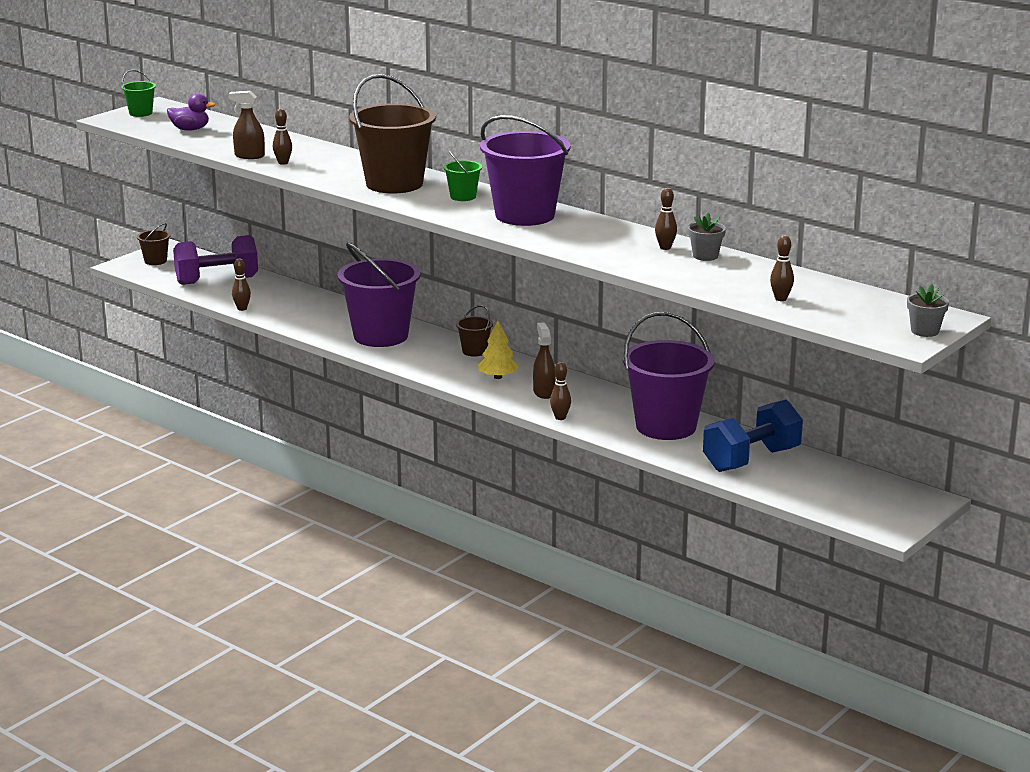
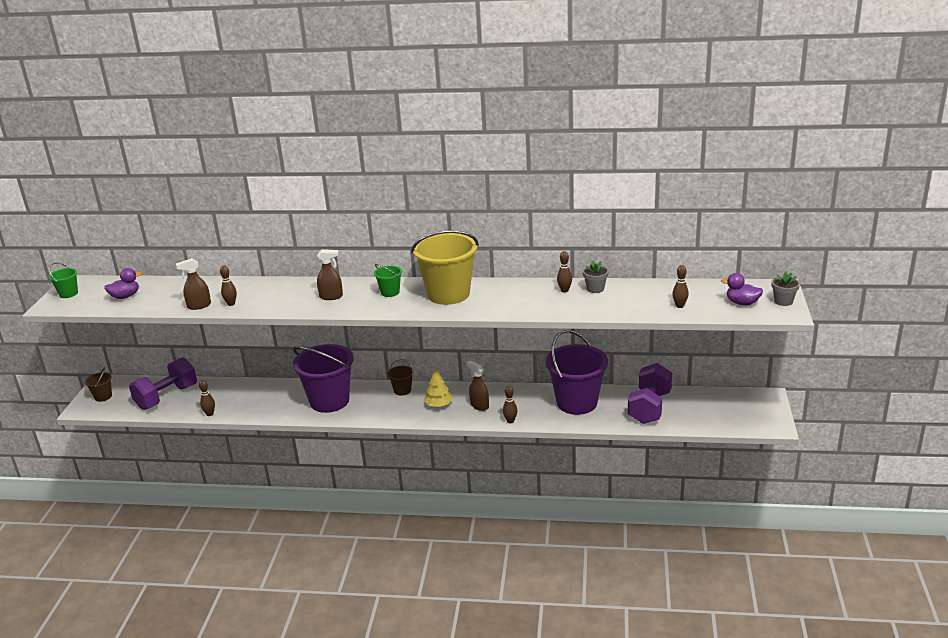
camera: 30 degrees left, 5 degrees up
(394, 184) = (331, 296): brown bucket -> brown spray bottle
(524, 215) = (448, 294): purple bucket -> yellow bucket
(751, 460) = (649, 408): blue dumbbell -> purple dumbbell
(866, 318) = (742, 303): none -> purple duck

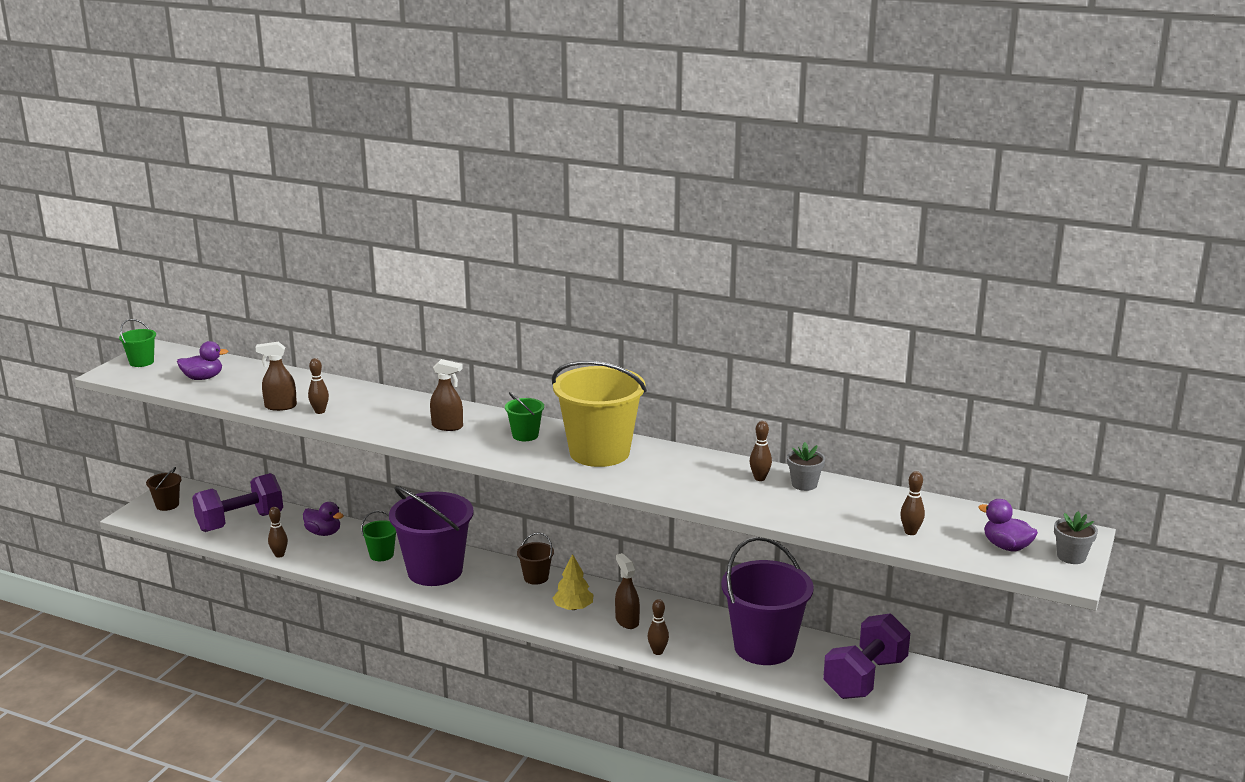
camera: 15 degrees right, 5 degrees down
(234, 392) = (323, 533): none -> purple duck
(285, 398) = (381, 555): none -> green bucket

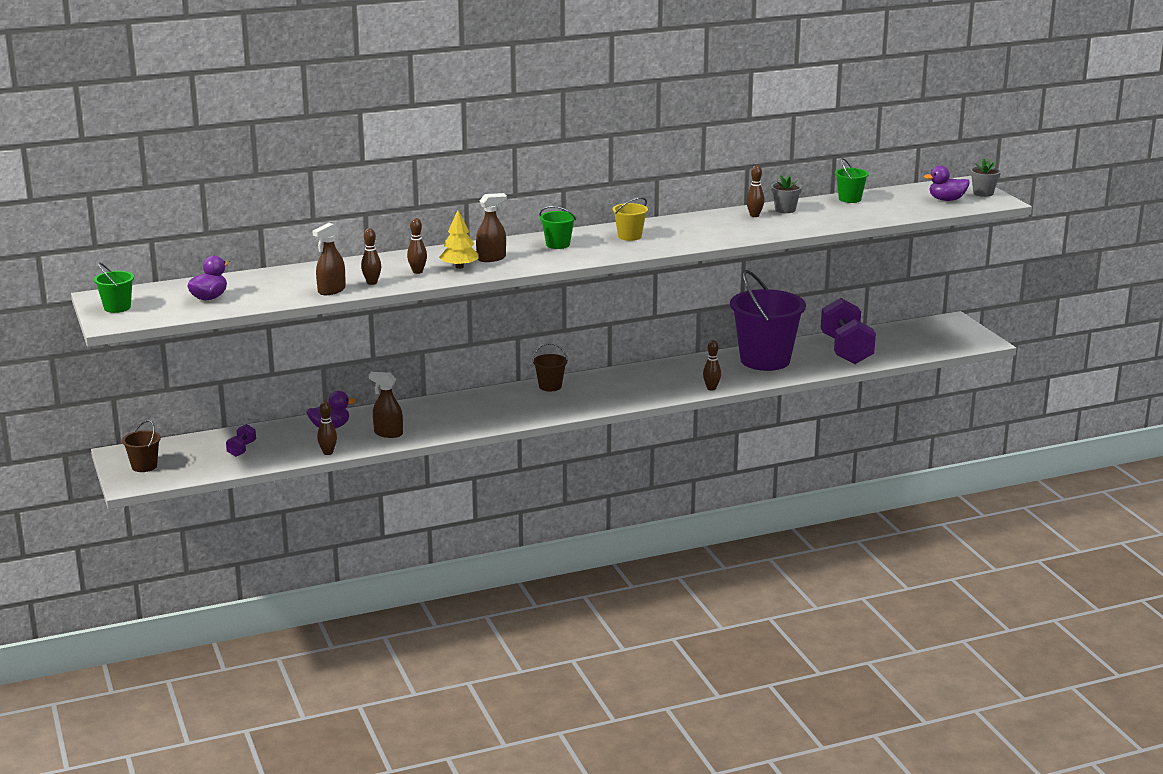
camera: 45 degrees left, 0 degrees up
(240, 522) = (242, 449): purple dumbbell -> purple dumbbell, size x0.43
(381, 555) = (409, 420): green bucket -> green bucket (850, 199)
(435, 571) = (471, 412): purple bucket -> none
(573, 607) = (611, 390): yellow tree -> yellow tree (459, 267)
(599, 452) = (629, 236): yellow bucket -> yellow bucket, size x0.44
(627, 621) = (659, 382): brown spray bottle -> brown spray bottle (388, 433)
(910, 532) = (889, 210): brown bowling pin -> brown bowling pin (417, 272)

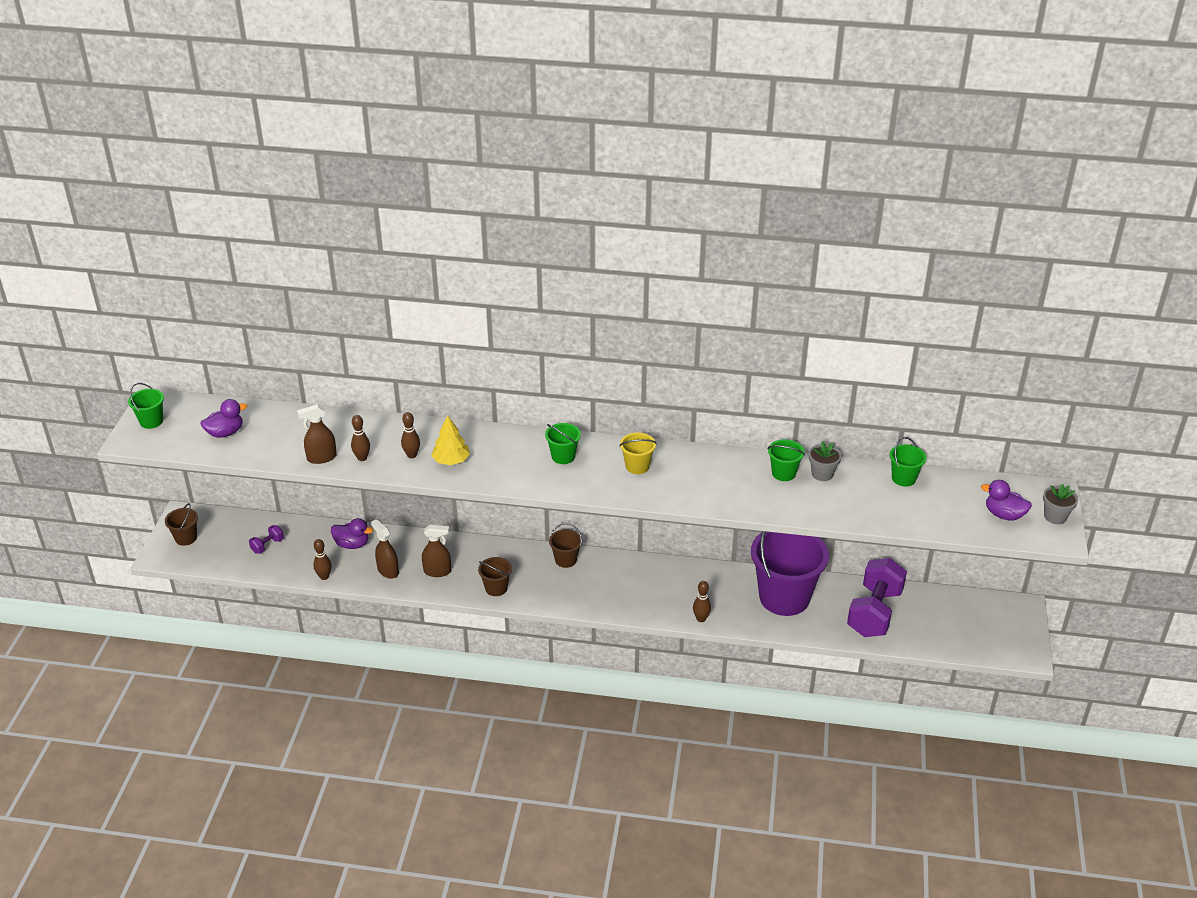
camera: 30 degrees right, 15 degrees up
(491, 258) = (489, 457): brown spray bottle -> brown spray bottle (437, 571)
(507, 417) = (496, 588): none -> brown bucket
(754, 215) = (783, 473): brown bowling pin -> green bucket

